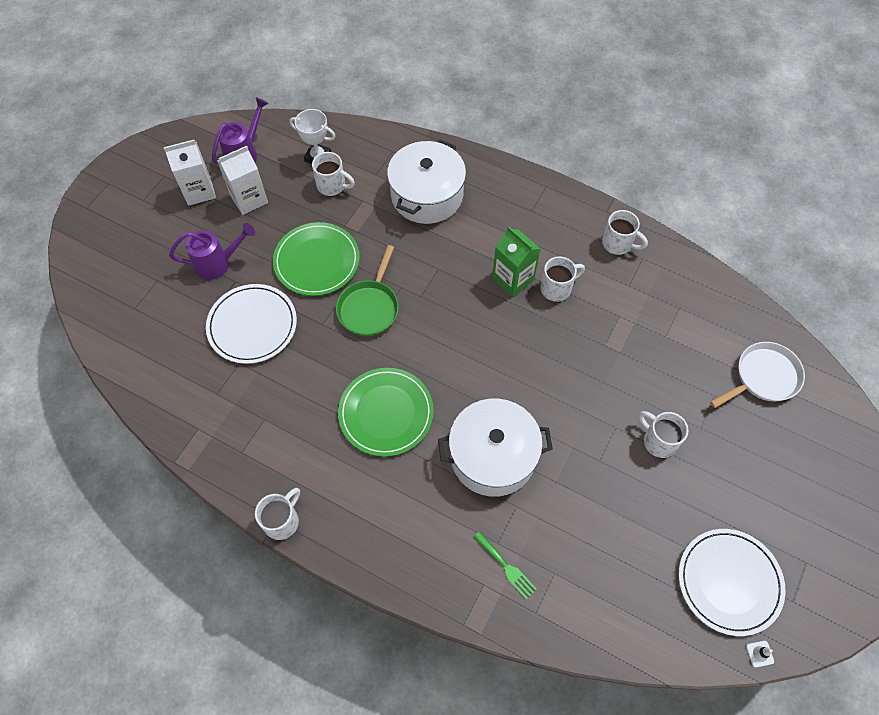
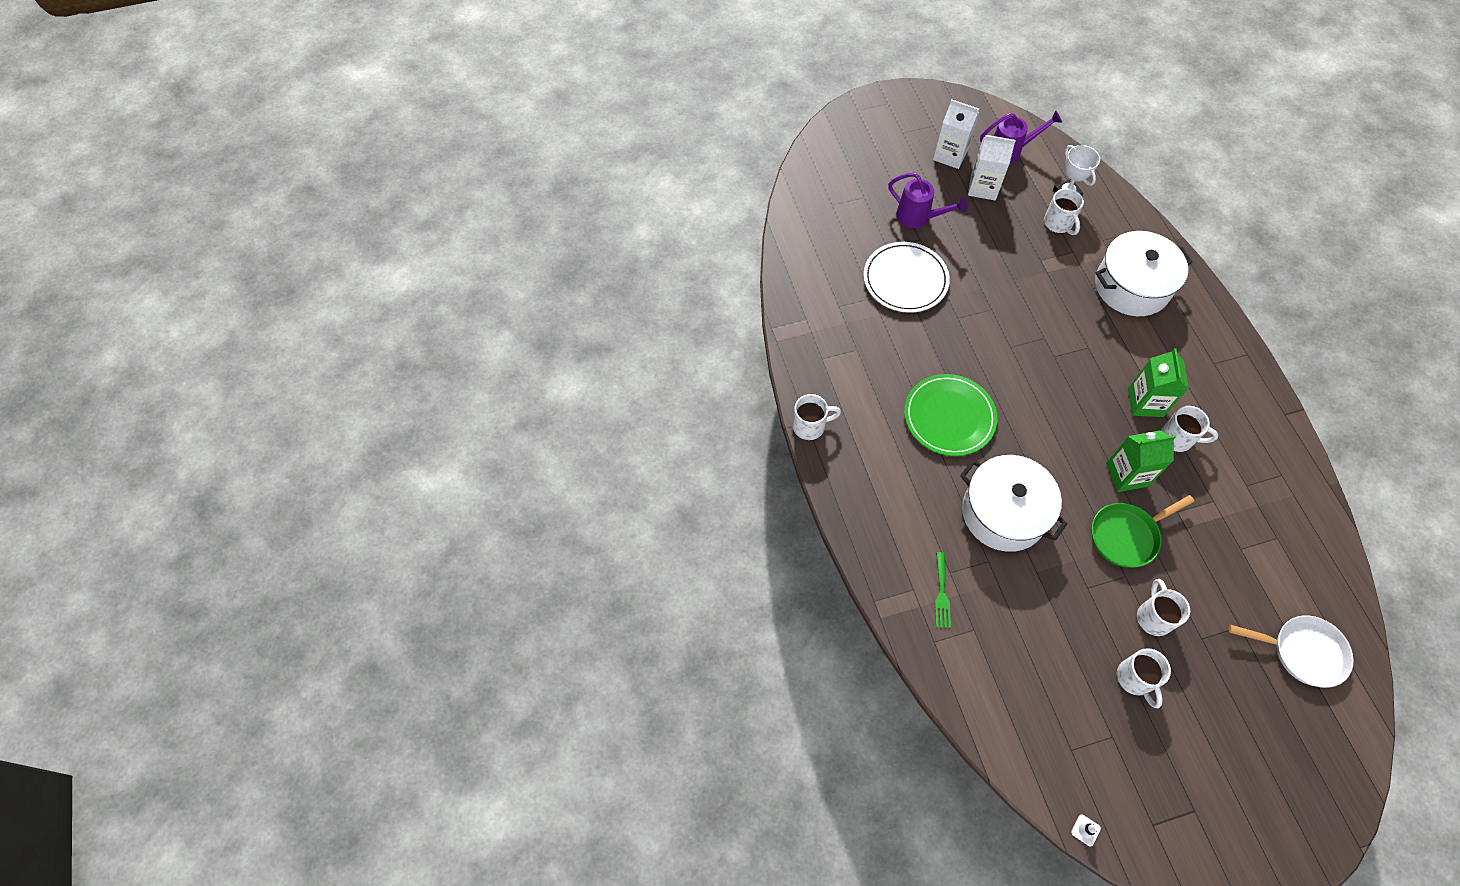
camera: 45 degrees right, 0 degrees up
(317, 261) = (995, 270): green plate -> none
(369, 307) = (1005, 334): green pan -> green pan (1127, 535)
(548, 346) = (1126, 474): none -> green carton
(618, 244) = (1270, 447): white mug -> white mug (1135, 679)
(729, 582) = (1111, 762): white plate -> none

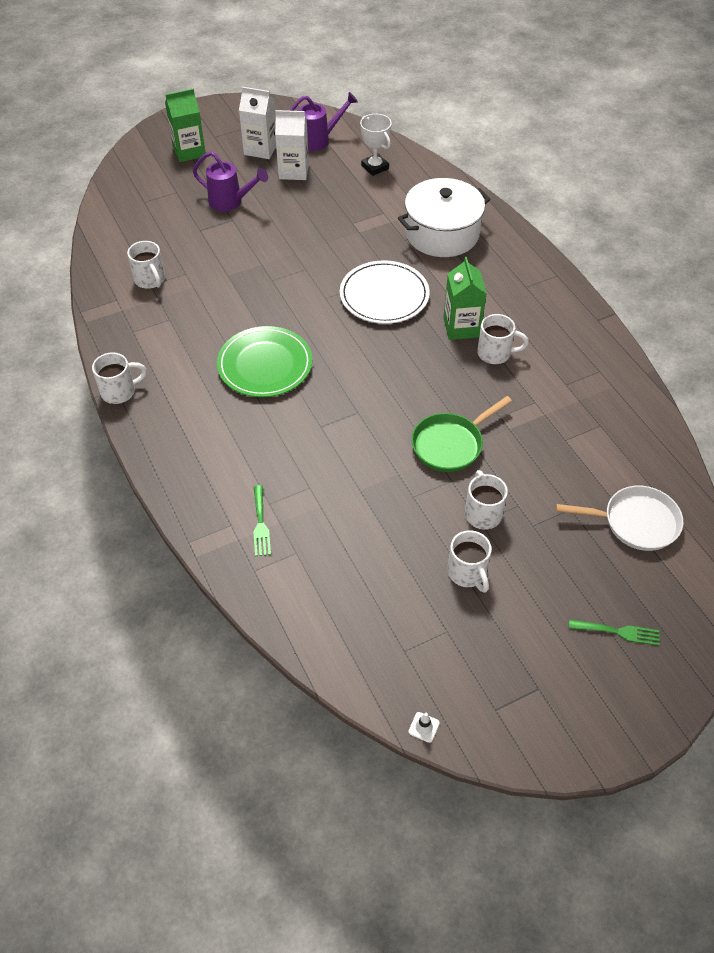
camera: 10 degrees left, 10 degrees down
(905, 279) = (218, 254): white plate -> white plate (384, 295)
(1003, 513) = (323, 441): white pot -> none
(1058, 223) = (368, 192): white mug -> white mug (150, 280)
(1126, 474) = (447, 391): green carton -> green carton (189, 152)
(1275, 766) = (618, 632): none -> green fork

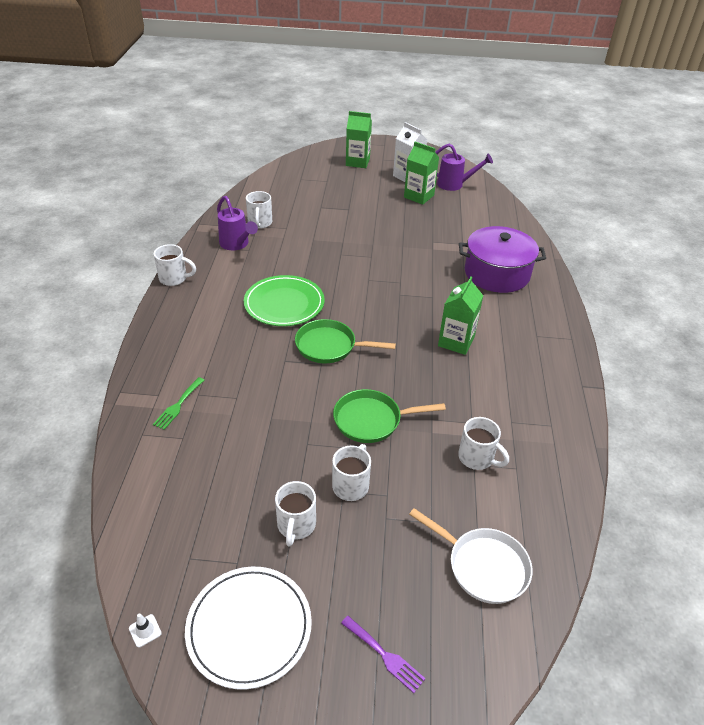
camera: 30 degrees right, 10 degrees down
(230, 202) = (357, 199): purple watering can -> purple watering can (236, 244)
(293, 171) = (419, 196): white carton -> green carton
(351, 389) = (330, 346): none -> green pan
(375, 167) = (481, 214): white trophy -> none
(384, 295) = (413, 296): white plate -> white plate (249, 627)
(442, 233) = (497, 273): white pot -> purple pot
(495, 353) = (468, 372): white mug -> white mug (477, 458)
(618, 632) = (385, 655): green fork -> purple fork

